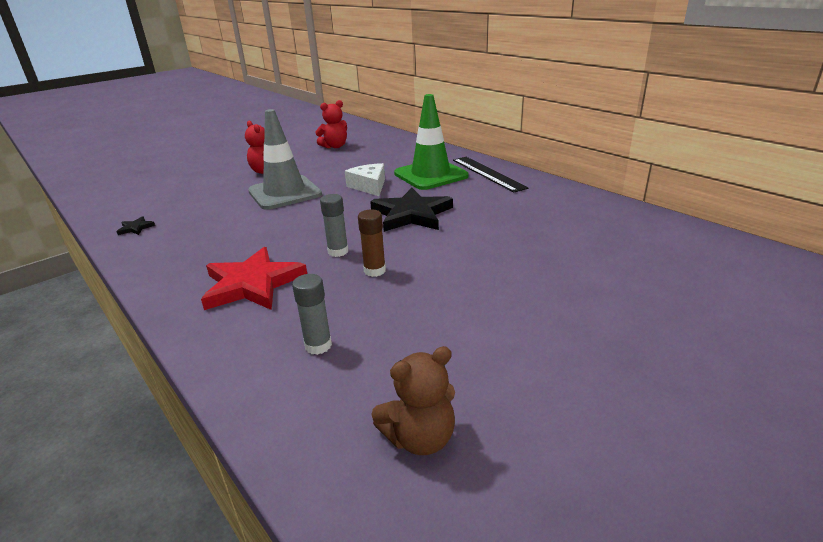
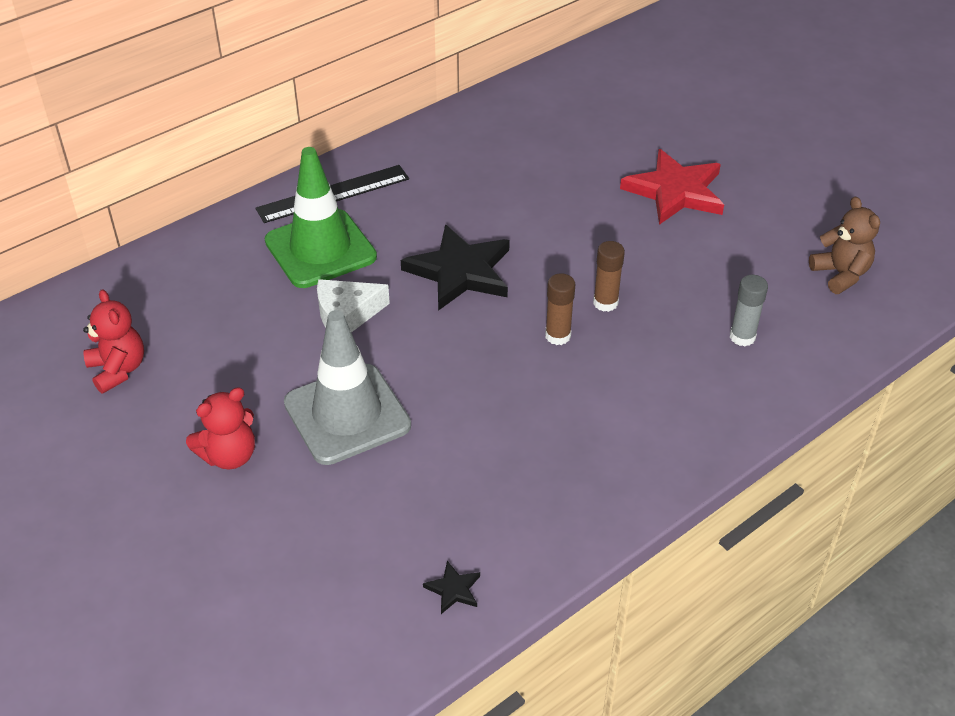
camera: 90 degrees left, 15 degrees up
(252, 284) = (633, 404): red star -> red star (675, 191)
(338, 251) = (558, 336): grey glue stick -> brown glue stick

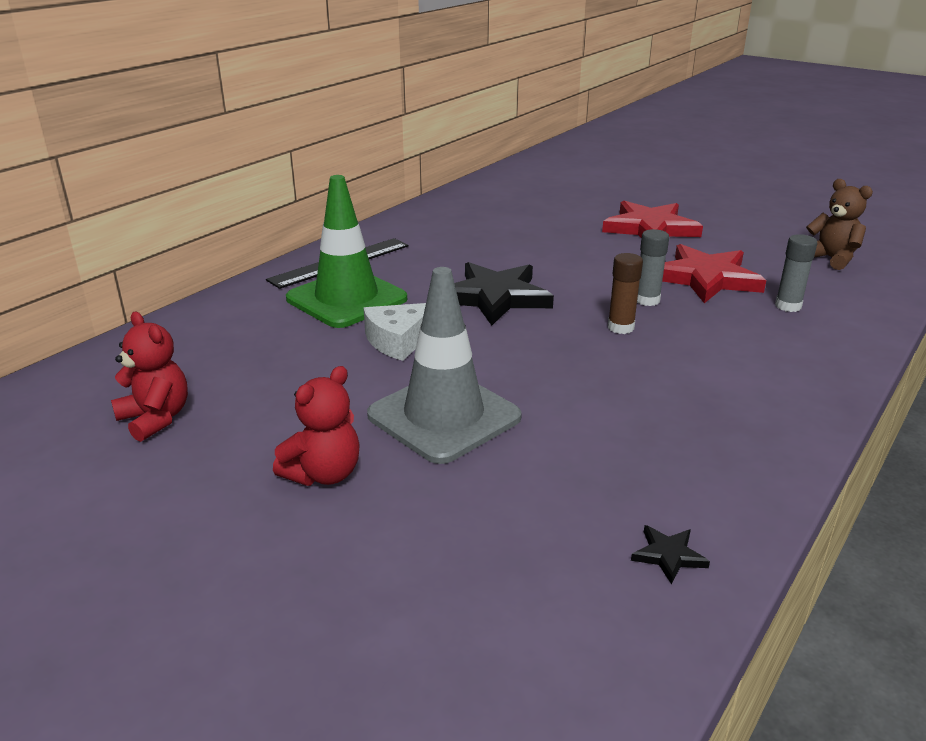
camera: 15 degrees left, 15 degrees down
(605, 303) = (647, 300): brown glue stick -> grey glue stick
(685, 281) = (706, 278): none -> red star

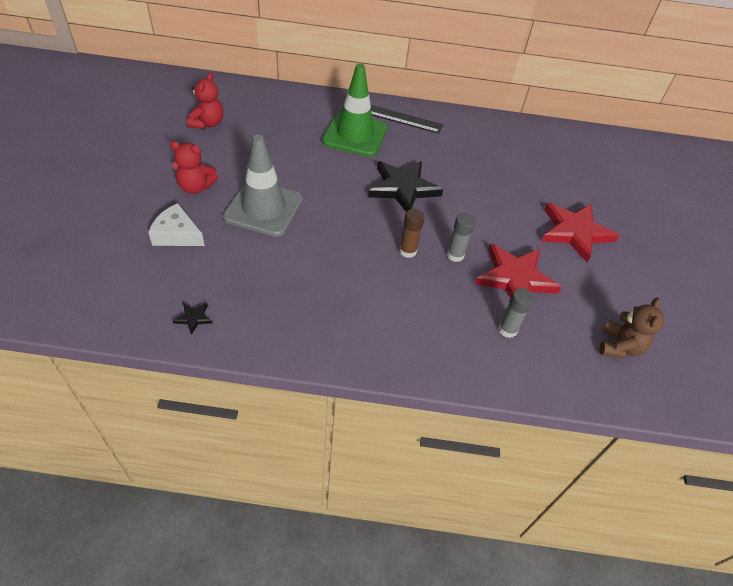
camera: 55 degrees right, 20 degrees up
(399, 340) = (325, 169): white cheese -> white cheese (177, 234)

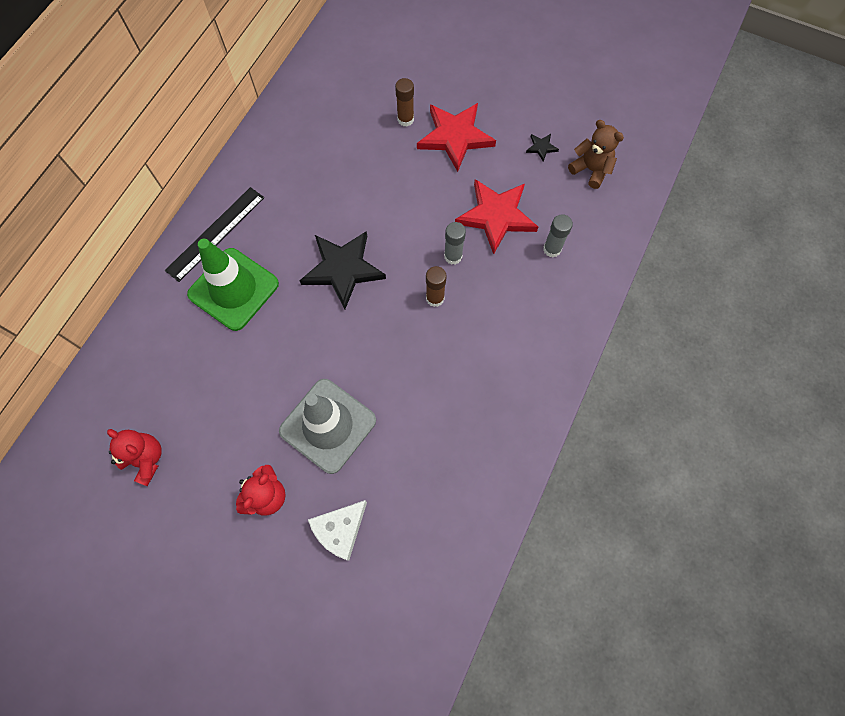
camera: 65 degrees left, 20 degrees up
(194, 318) = (465, 530): black star -> black star (541, 147)
(566, 196) = (405, 119): none -> brown glue stick

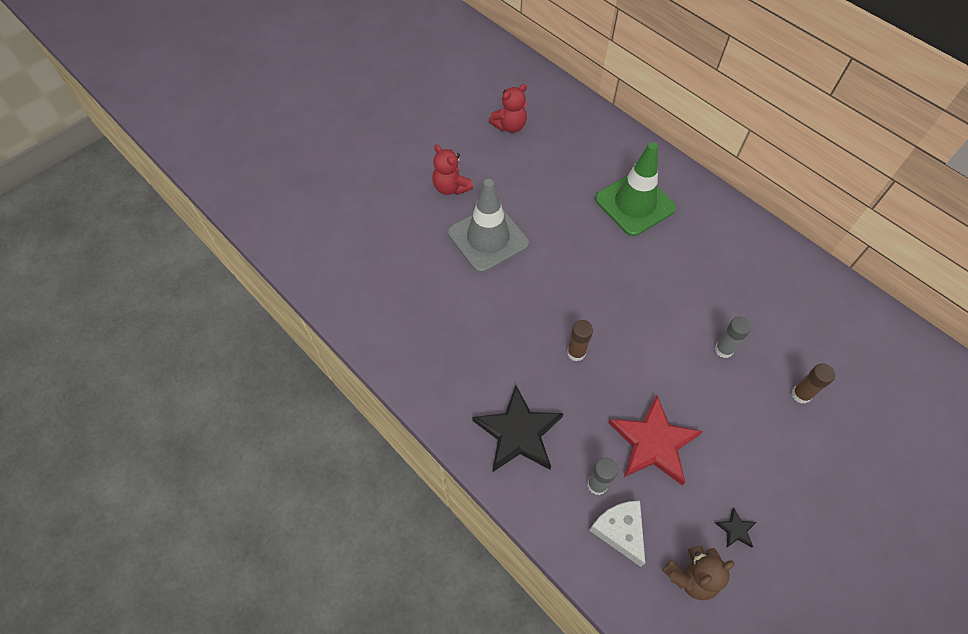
camera: 110 degrees right, 10 degrees down
(215, 233) = (695, 202): black ruler -> none
(340, 530) = (403, 225): white cheese -> white cheese (620, 531)
(343, 269) = (630, 287): black star -> black star (518, 433)
(453, 256) = (617, 384): grey glue stick -> grey glue stick (723, 349)
(455, 137) = (768, 438): red star -> none

